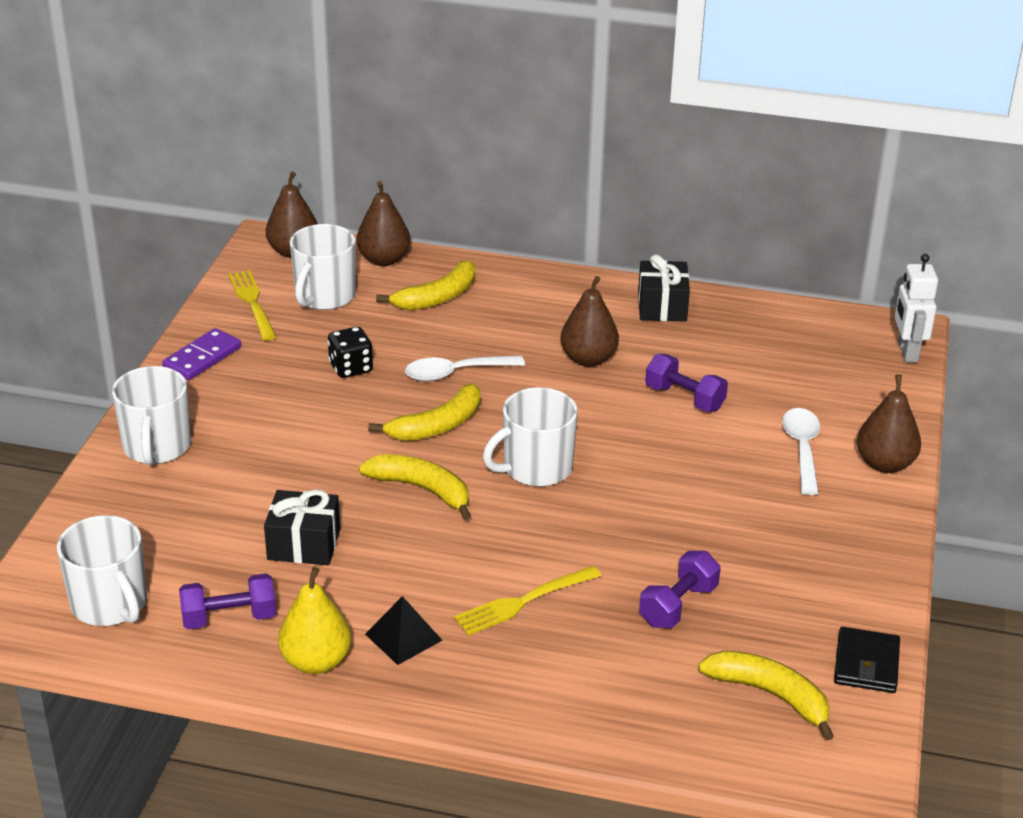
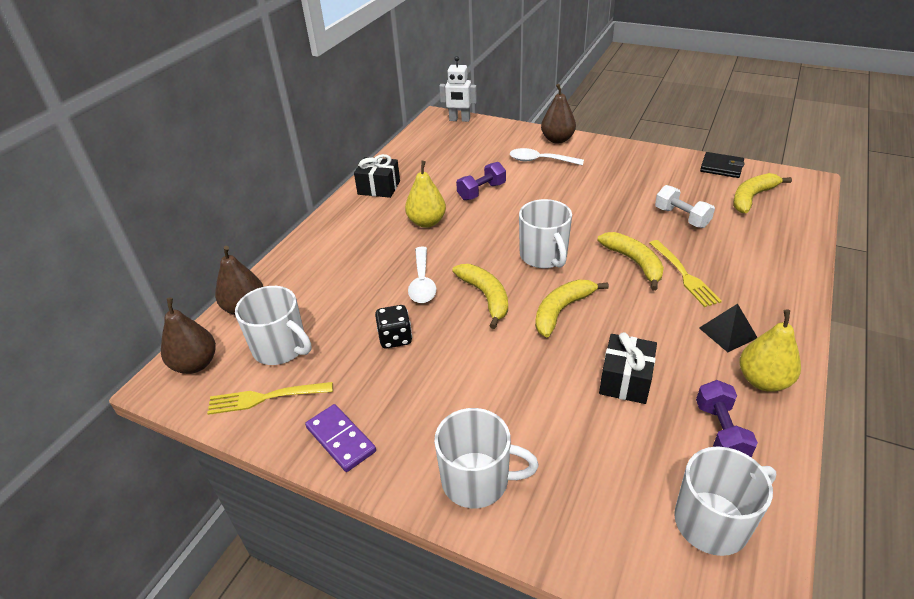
camera: 75 degrees left, 5 degrees up
(437, 297) = (317, 283): yellow banana -> yellow banana (634, 262)
(588, 359) = (426, 222): brown pear -> yellow pear
(678, 605) = (681, 217): purple dumbbell -> white dumbbell

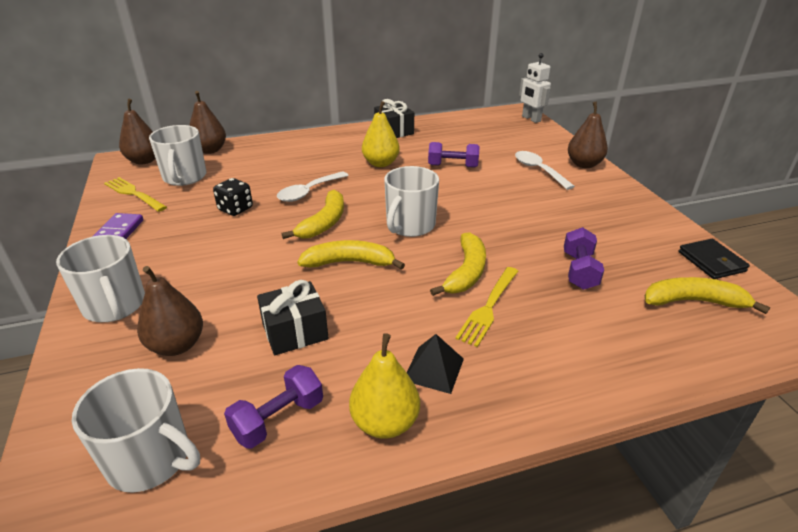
camera: 45 degrees right, 5 degrees down
(580, 457) = (177, 345): none -> brown pear
(681, 217) = (579, 271): white dumbbell -> purple dumbbell

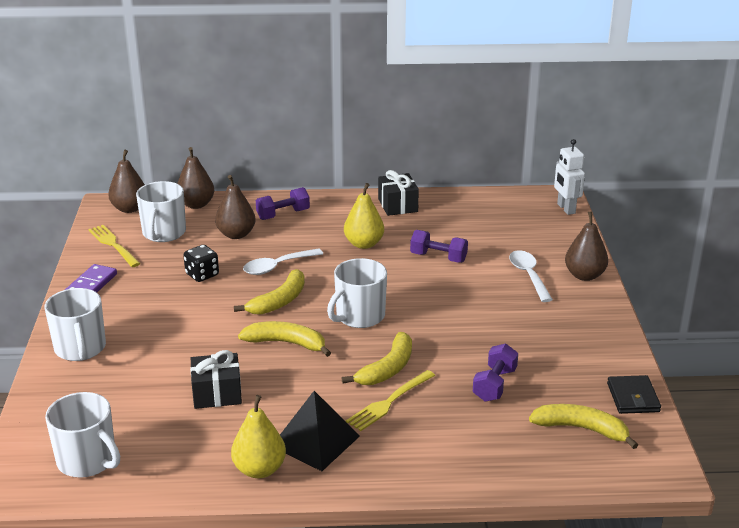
camera: 15 degrees right, 5 degrees down
(177, 345) = (122, 388): brown pear -> brown pear (236, 234)
(278, 419) = (182, 453): purple dumbbell -> purple dumbbell (283, 214)
(433, 369) = (315, 441): black pyramid -> black pyramid, size x1.56

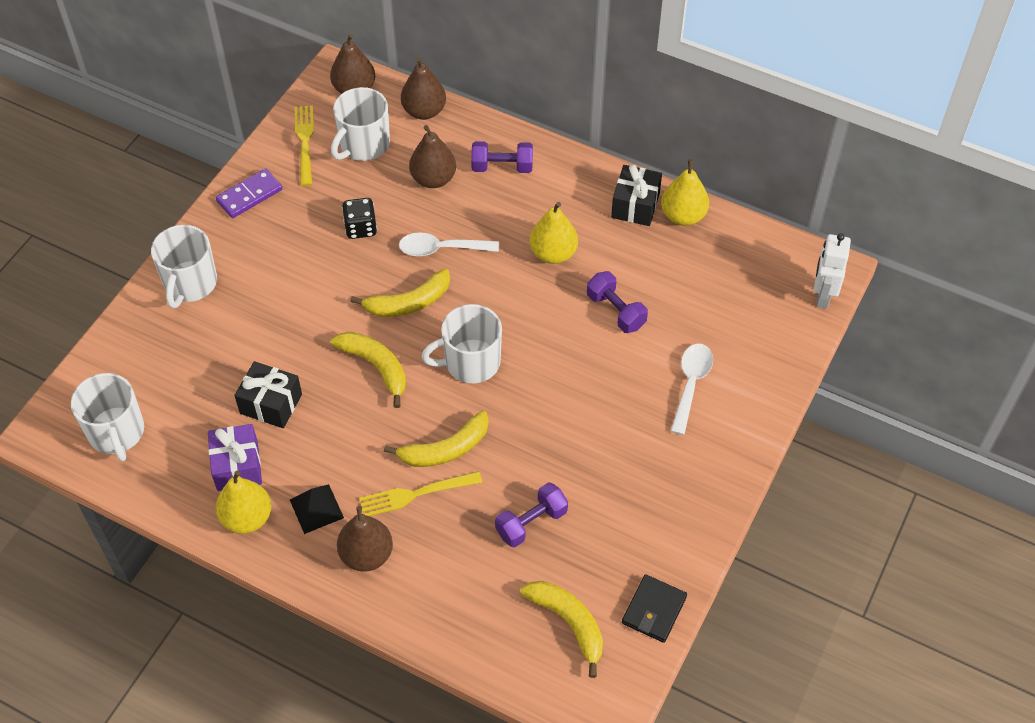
camera: 30 degrees right, 25 degrees up
(221, 441) = (237, 466): none -> purple gift
(315, 441) = (316, 508): black pyramid -> black pyramid, size x0.64
(435, 201) = (683, 216): none -> yellow pear
(584, 275) = (752, 413): brown pear -> brown pear (366, 555)

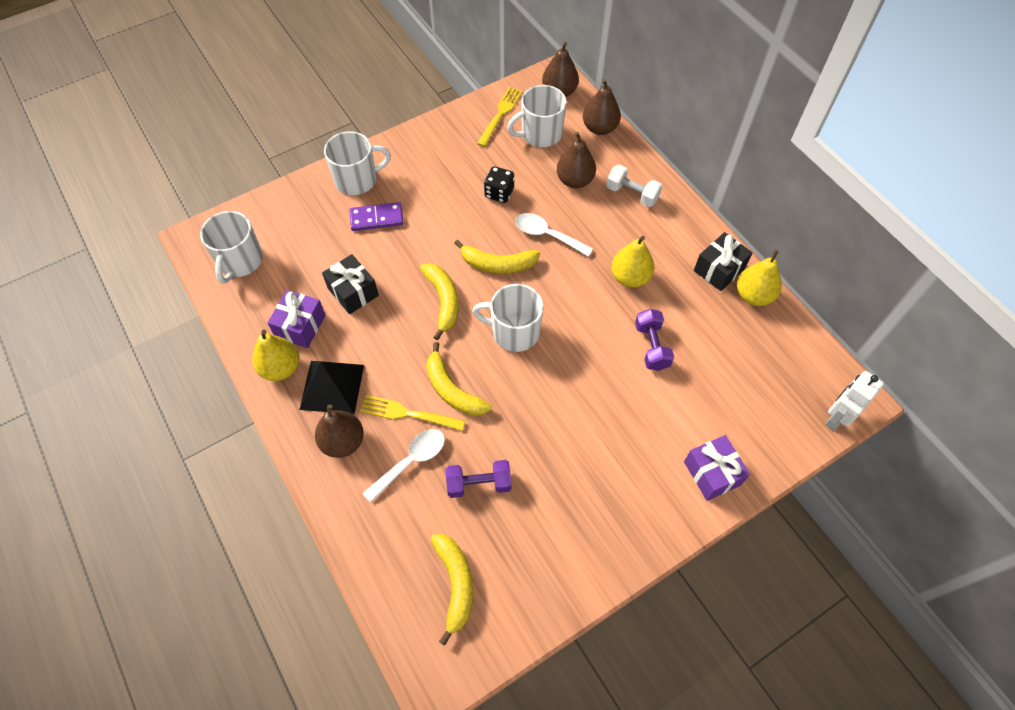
camera: 30 degrees right, 5 degrees up
(190, 284) = (357, 179): white mug -> white mug turned 150 degrees counterclockwise
(249, 195) = (438, 135): purple domino -> purple domino (376, 218)
(316, 508) = (332, 387): black pyramid -> black pyramid, size x1.56
(446, 449) = (452, 390): yellow banana -> yellow banana turned 45 degrees clockwise
(502, 167) = (632, 194): purple dumbbell -> white dumbbell
(654, 610) = (529, 613): black wallet -> none
(691, 384) = (676, 437): white spoon -> white spoon (411, 461)
(742, 401) = (712, 473): none -> purple gift

